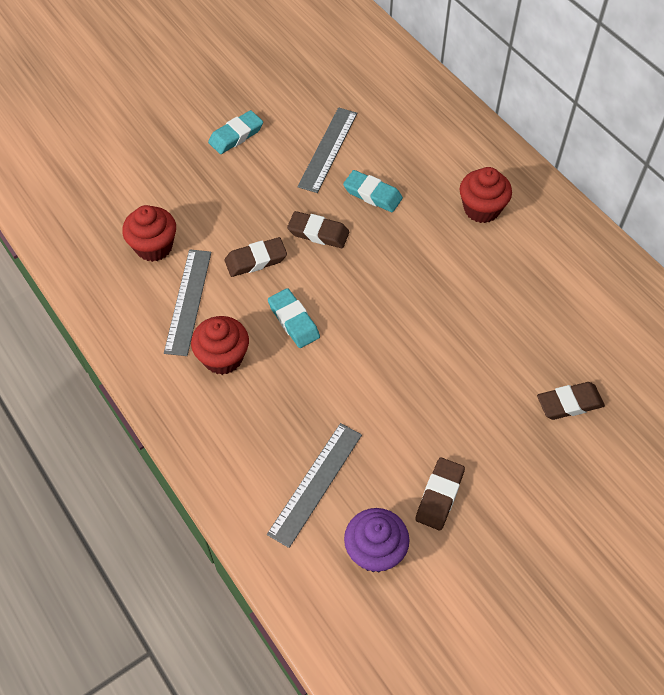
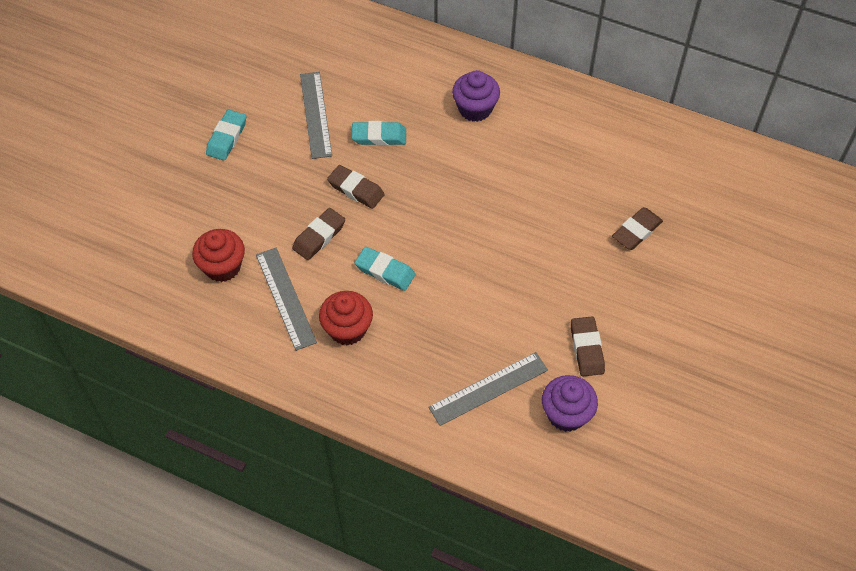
camera: 30 degrees left, 0 degrees up
(315, 483) = (488, 388): grey ruler -> grey ruler turned 60 degrees clockwise
(318, 233) = (356, 189): brown eraser -> brown eraser turned 45 degrees clockwise
(481, 209) = (475, 109): red cupcake -> purple cupcake

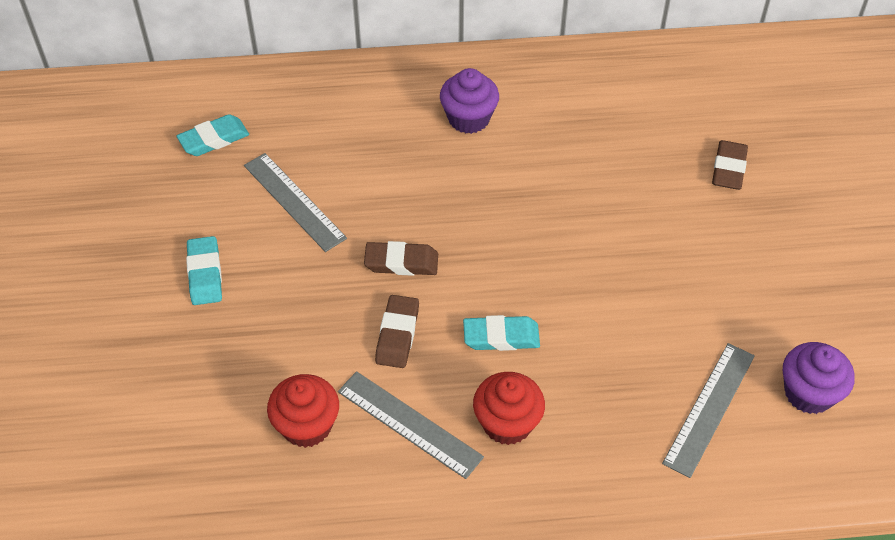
camera: 30 degrees left, 5 degrees down
(379, 136) = (385, 193): turquoise eraser -> turquoise eraser (214, 139)
(586, 349) = (774, 313): brown eraser -> none

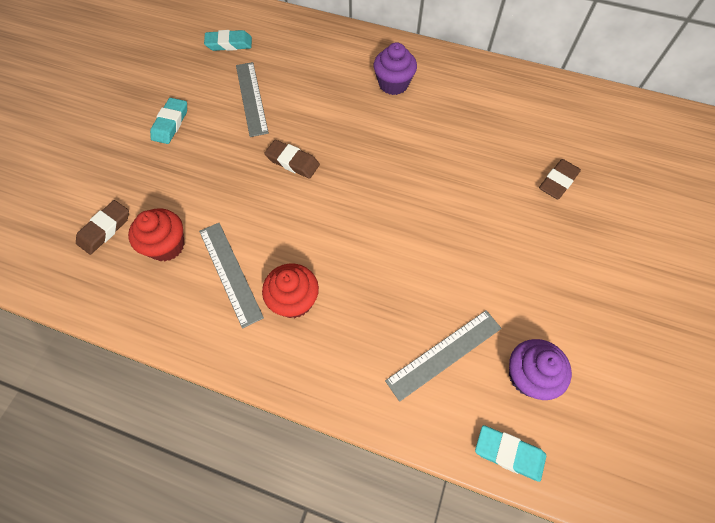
camera: 25 degrees right, 10 degrees up
(397, 335) = (260, 208): brown eraser -> brown eraser (105, 229)
(501, 337) = (326, 238): turquoise eraser -> turquoise eraser (508, 453)

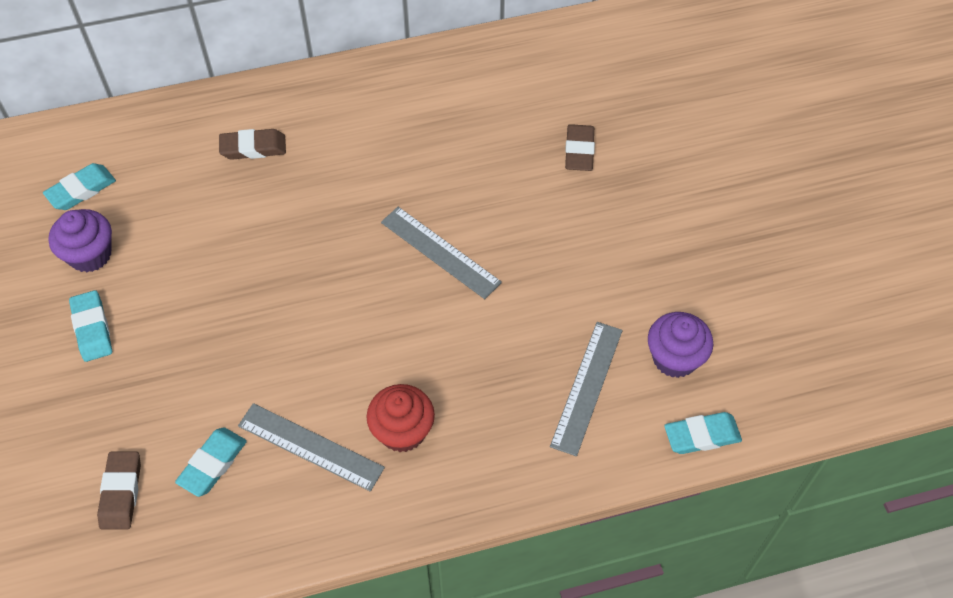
camera: 35 degrees left, 5 degrees down
(166, 245) = (213, 464): red cupcake -> turquoise eraser
(251, 98) = (170, 242): grey ruler -> grey ruler (440, 252)
(292, 162) = (282, 289): brown eraser -> brown eraser (253, 148)
(393, 84) = (328, 134): purple cupcake -> purple cupcake (90, 254)

